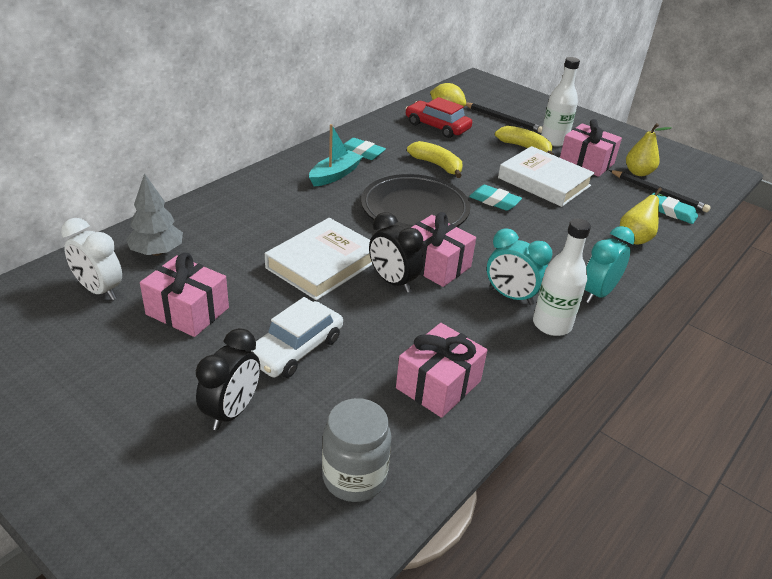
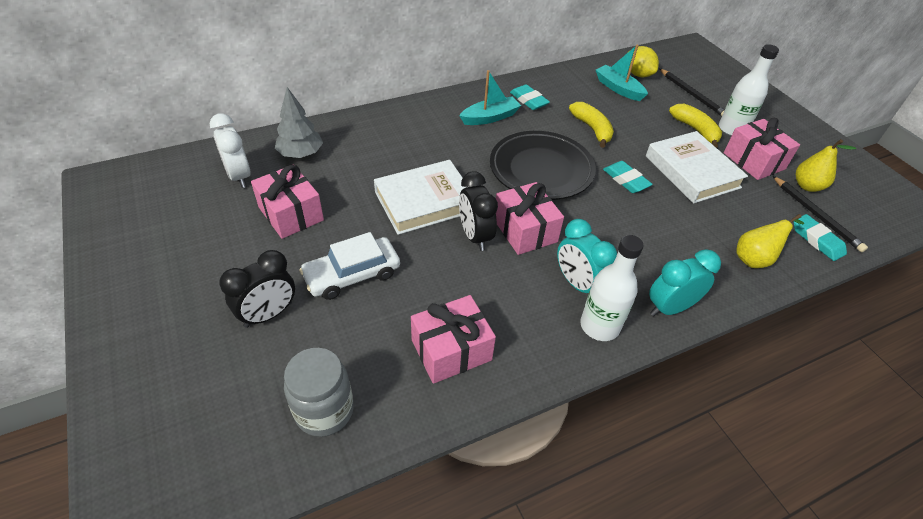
camera: 25 degrees right, 10 degrees up
(437, 126) = (618, 89): red car -> turquoise boat

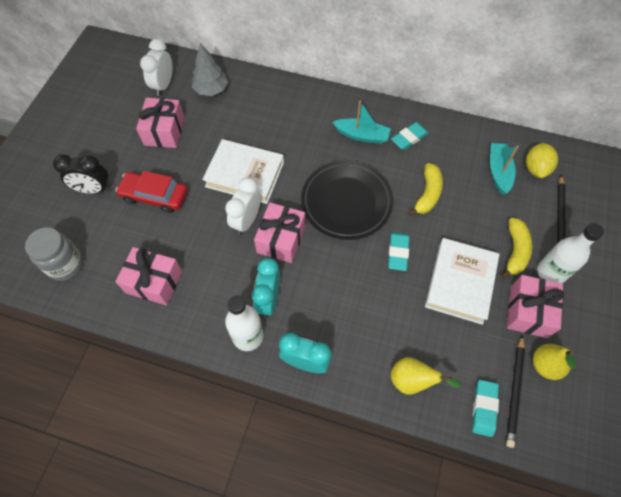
camera: 45 degrees right, 15 degrees up
(352, 275) = (154, 196): white car -> red car
(475, 236) = (246, 221): black clock -> white clock
(529, 100) = (409, 138): turquoise eraser -> turquoise eraser turned 45 degrees clockwise

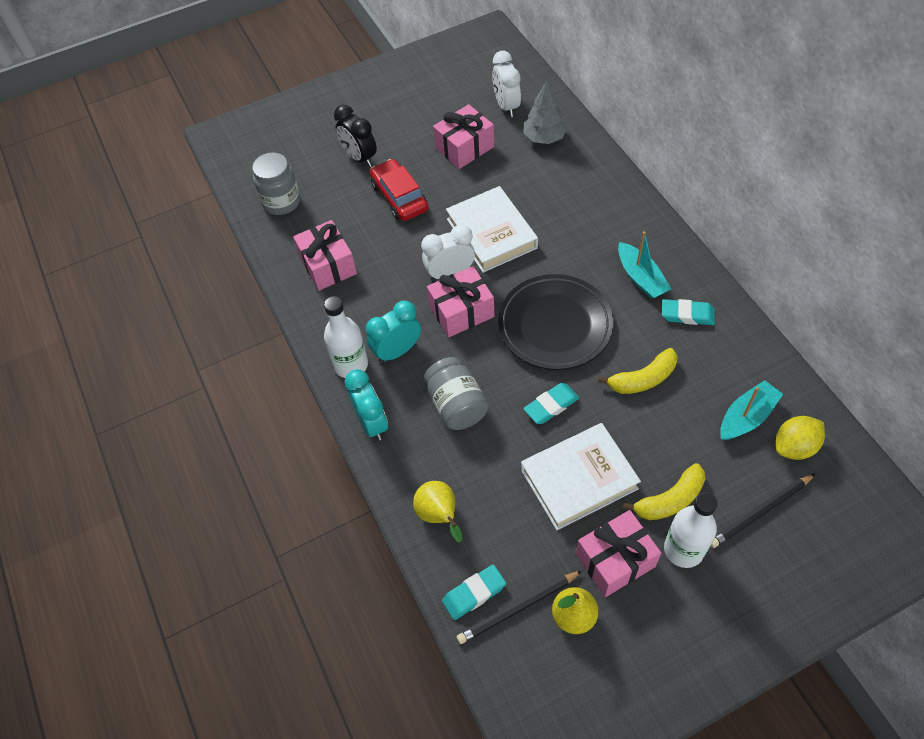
camera: 50 degrees right, 5 degrees down
(163, 85) = (506, 106): white clock -> white clock turned 75 degrees counterclockwise
(344, 301) = (456, 405): none -> grey jar

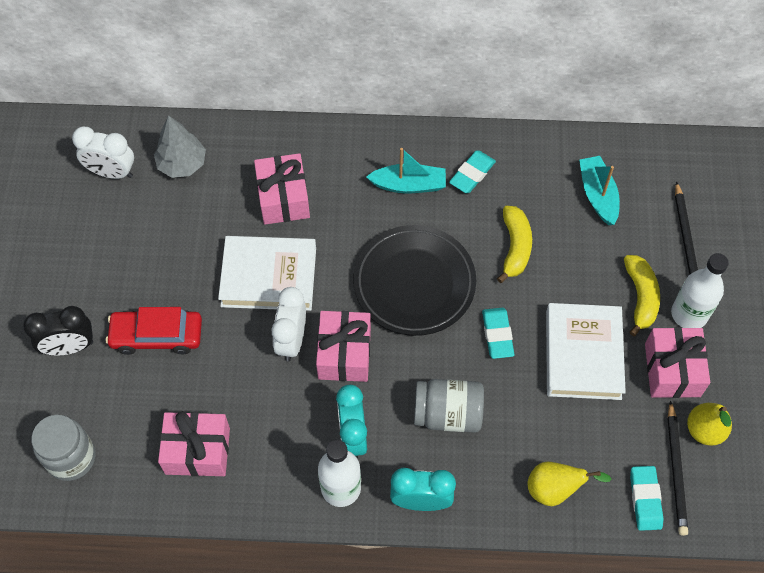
camera: 65 degrees left, 5 degrees up
(464, 147) = (137, 240): pink gift -> pink gift (283, 198)
(794, 447) = (643, 180): yellow lemon -> none

